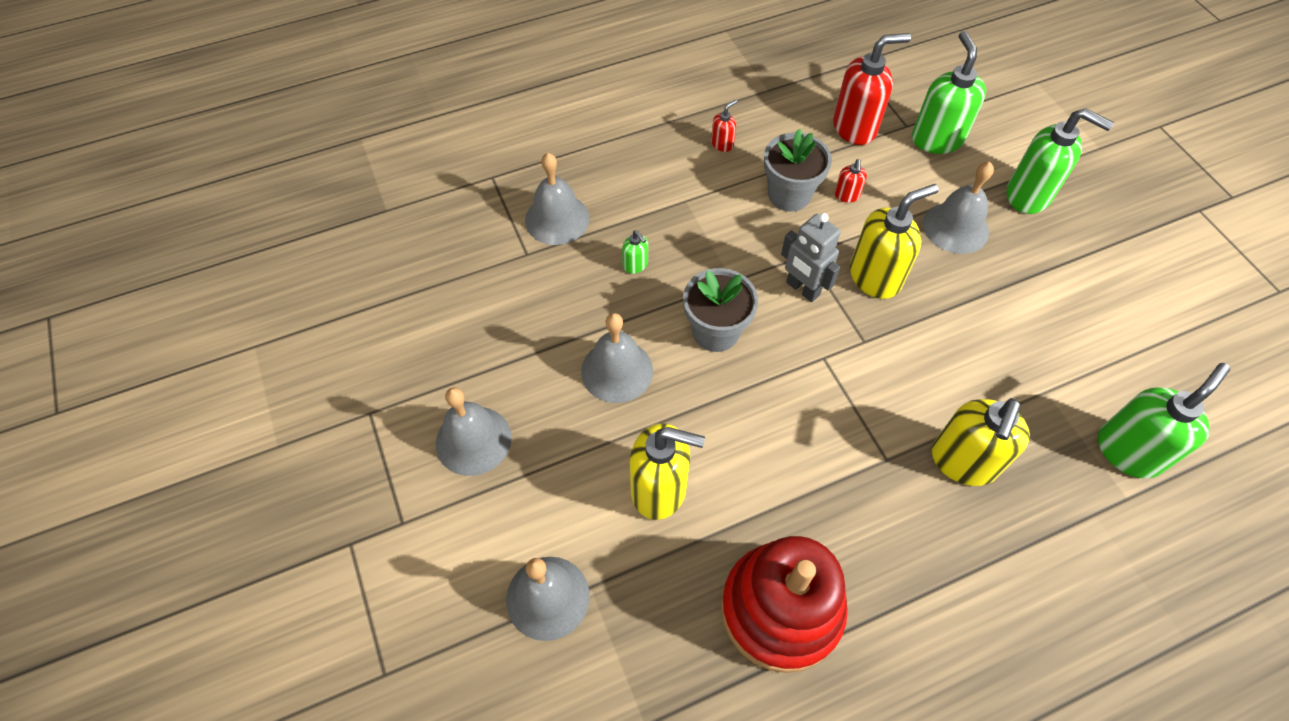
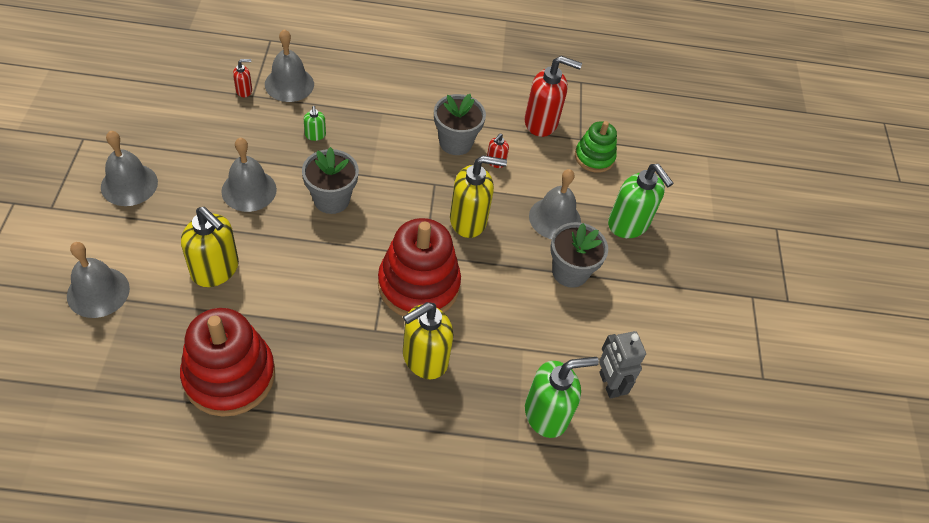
camera: 20 degrees right, 5 degrees down
(722, 144) = (438, 90): red soap dispenser -> red soap dispenser (244, 91)
(802, 289) = (412, 203): grey robot -> grey robot (608, 384)
(887, 380) = (418, 285): none -> red stacking toy
(936, 139) = (594, 157): green soap dispenser -> green stacking toy
(1018, 279) = (570, 272): none -> grey flower pot

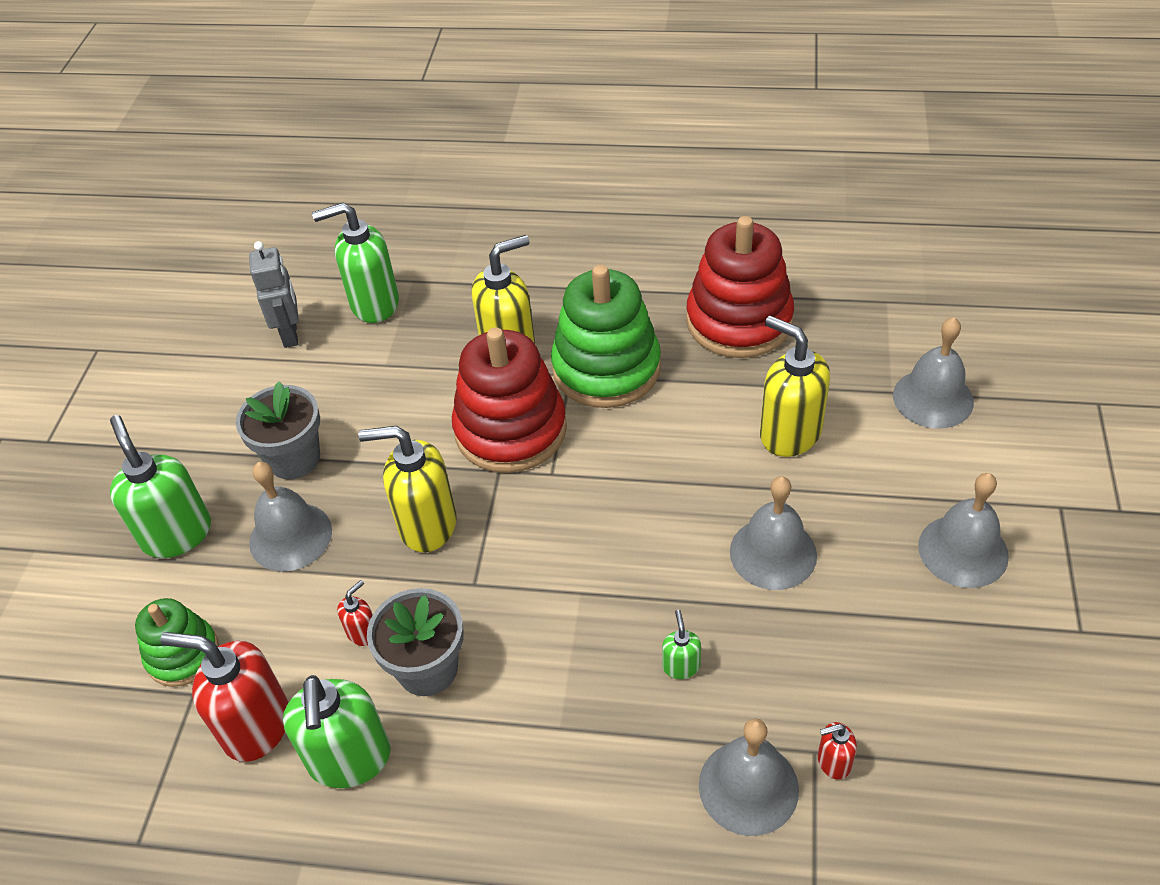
camera: 165 degrees left, 5 degrees down
(331, 199) = (640, 545): grey flower pot -> none
(345, 334) = (606, 368): none -> green stacking toy
(488, 106) = (350, 759): none -> green soap dispenser

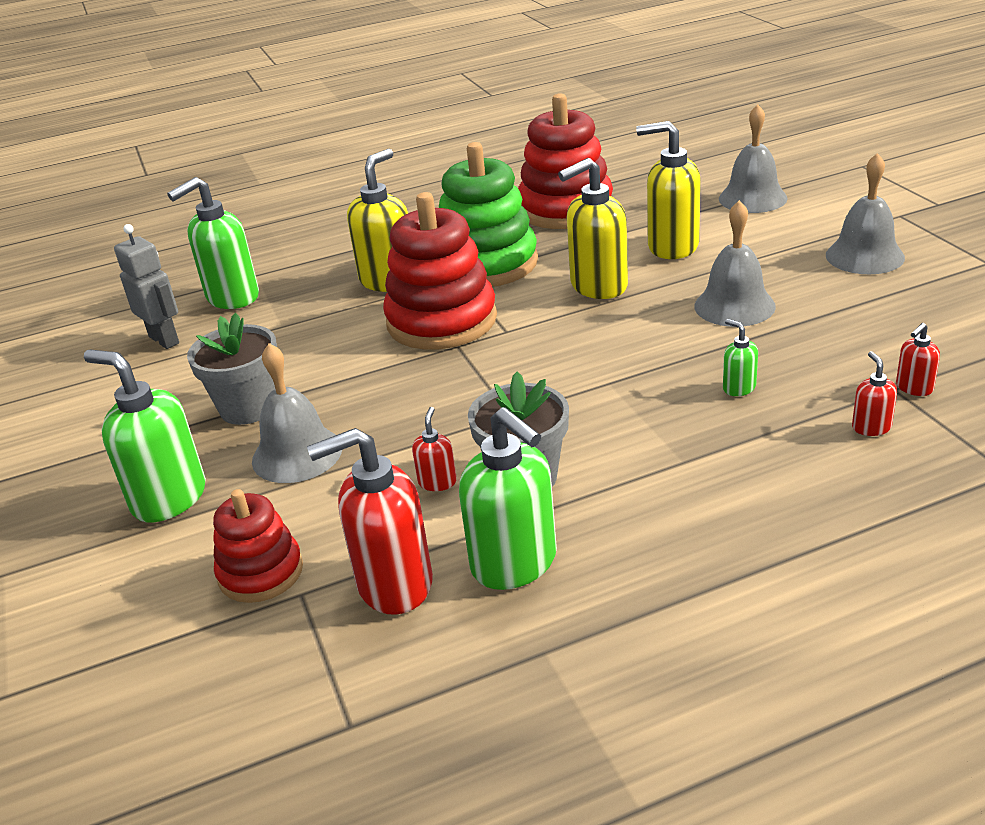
camera: 30 degrees left, 15 degrees down
(183, 654) = (261, 572): green stacking toy -> red stacking toy
(427, 525) = (426, 397): yellow soap dispenser -> yellow soap dispenser (598, 286)
(748, 787) = (871, 427): grey bell -> red soap dispenser

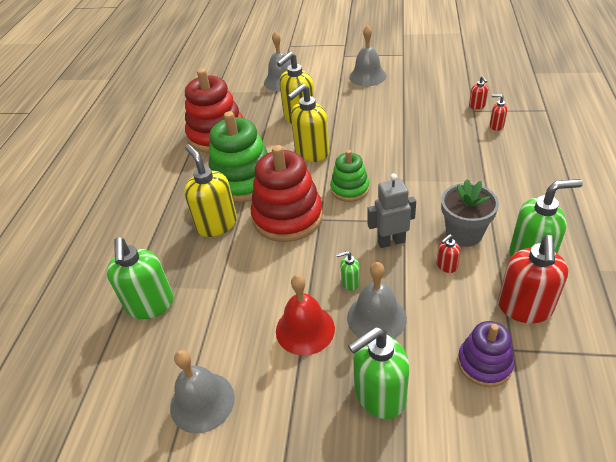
camera: 60 degrees left, 10 degrees up
(164, 340) = (169, 357): grey robot -> grey robot (391, 241)
(248, 408) = (305, 329): grey flower pot -> red bell
(261, 572) = (484, 363): red stacking toy -> purple stacking toy
(437, 482) = (446, 266): red soap dispenser -> red soap dispenser turned 75 degrees counterclockwise
(543, 345) = (349, 189): none -> green stacking toy
(598, 286) = (311, 153): yellow soap dispenser -> yellow soap dispenser turned 45 degrees clockwise
(734, 306) = (373, 122): grey bell -> grey bell (202, 402)
(738, 388) = (441, 146): green soap dispenser -> green soap dispenser (350, 282)

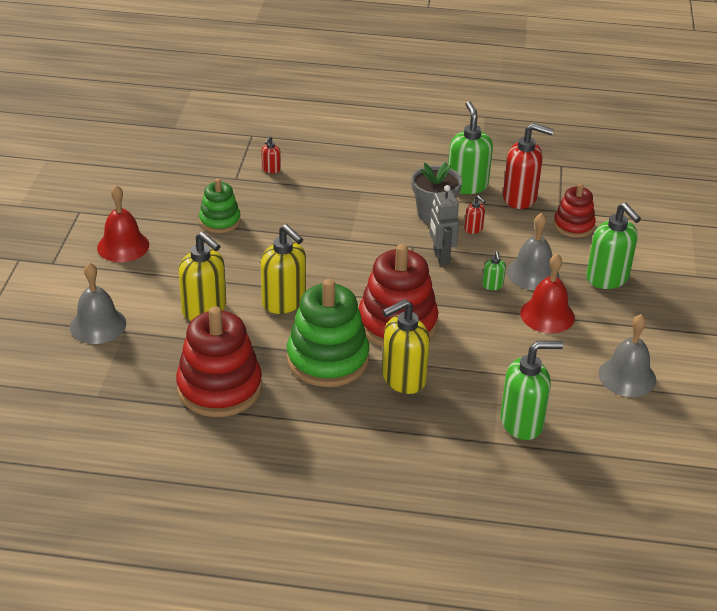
camera: 95 degrees left, 5 degrees down
(349, 189) = (357, 277): green stacking toy -> green stacking toy (220, 221)
(367, 76) = (123, 246): grey bell -> red bell
(477, 106) = (228, 175): red soap dispenser -> none
(484, 363) = (573, 225): purple stacking toy -> red stacking toy

